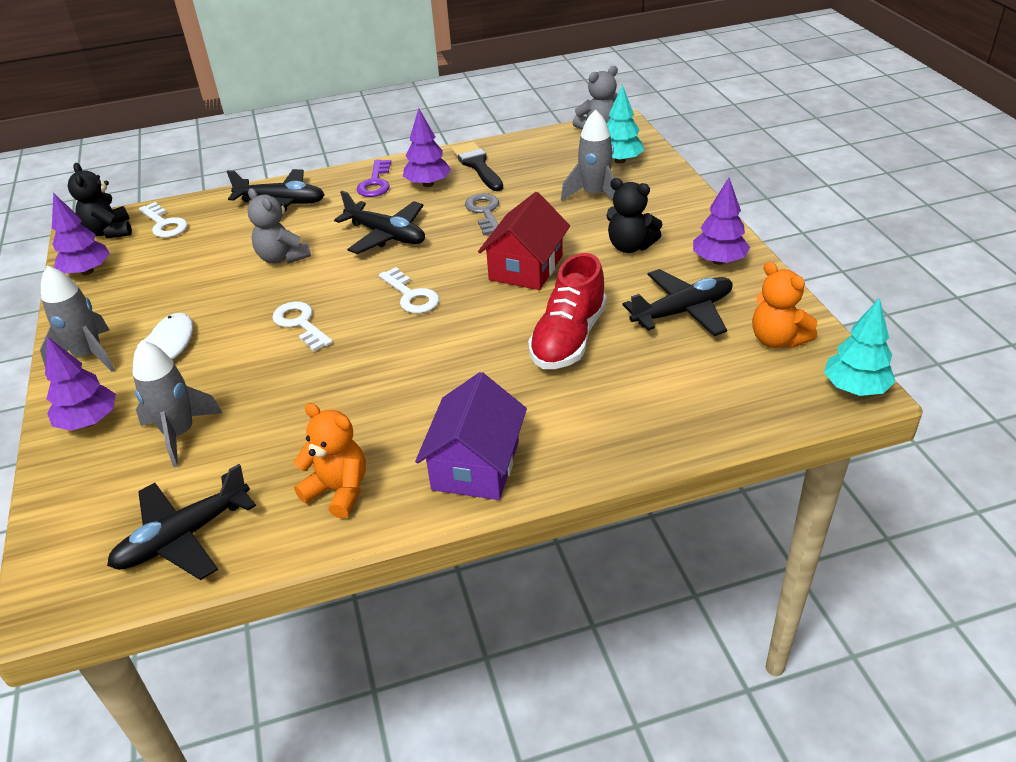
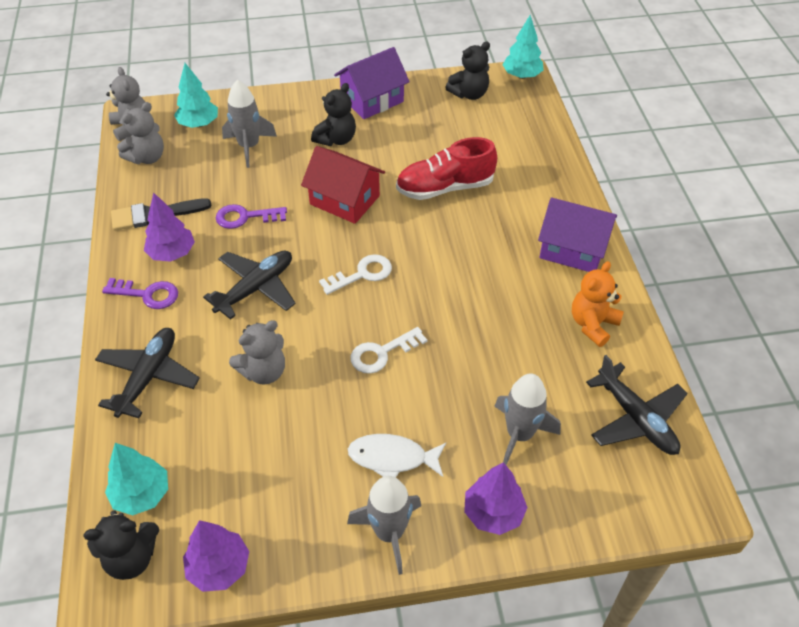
camera: 85 degrees left, 10 degrees up
(164, 224) = (142, 494): white key -> turquoise tree
(484, 212) = (245, 217): grey key -> purple key
(557, 145) = (147, 157): none -> grey teddy bear
(568, 338) = (445, 188): red shoe -> red shoe turned 135 degrees clockwise
(682, 312) = (428, 128): black plane -> none
(719, 261) = (372, 100): purple tree -> purple house
(777, 339) = (469, 94): orange teddy bear -> black teddy bear

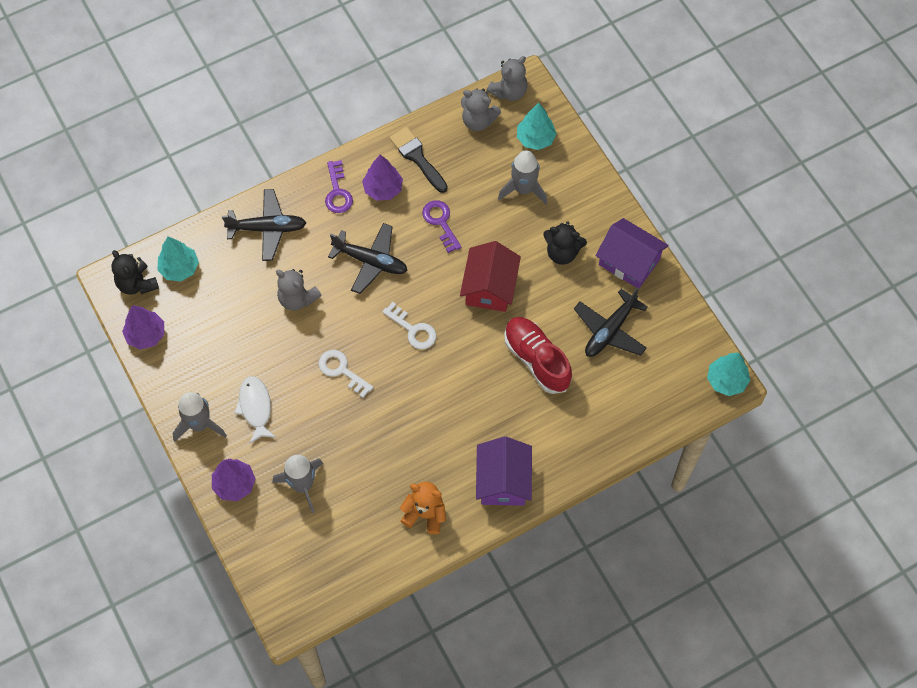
camera: 70 degrees right, 15 degrees up
(469, 94) = (675, 341): black teddy bear -> none
(636, 418) = (344, 563): black plane -> black plane (610, 330)

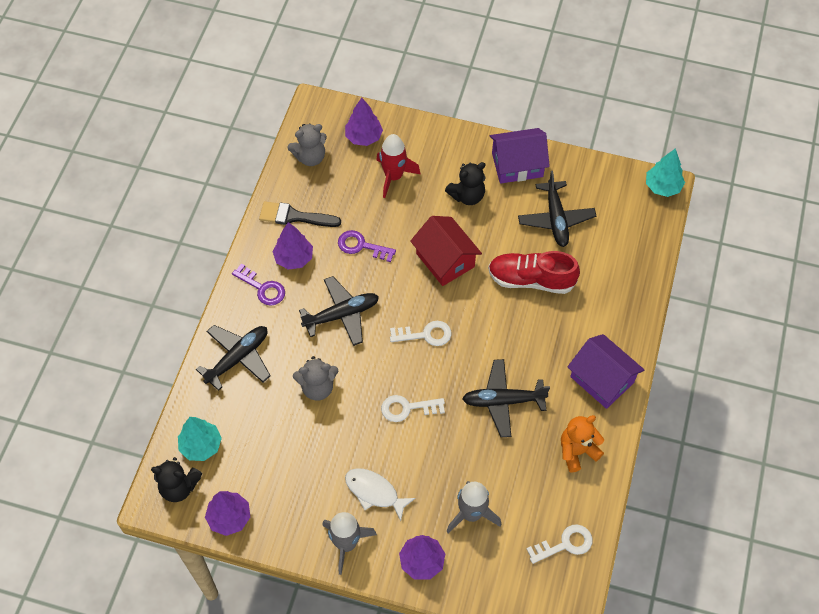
camera: 45 degrees left, 5 degrees down
(342, 568) = (565, 544): none -> white key
(413, 428) = (503, 401): none -> black plane
(509, 91) = (310, 121): grey teddy bear -> none
(523, 189) = (394, 176): grey rocket -> red rocket
(535, 138) = (363, 137): turquoise tree -> purple tree

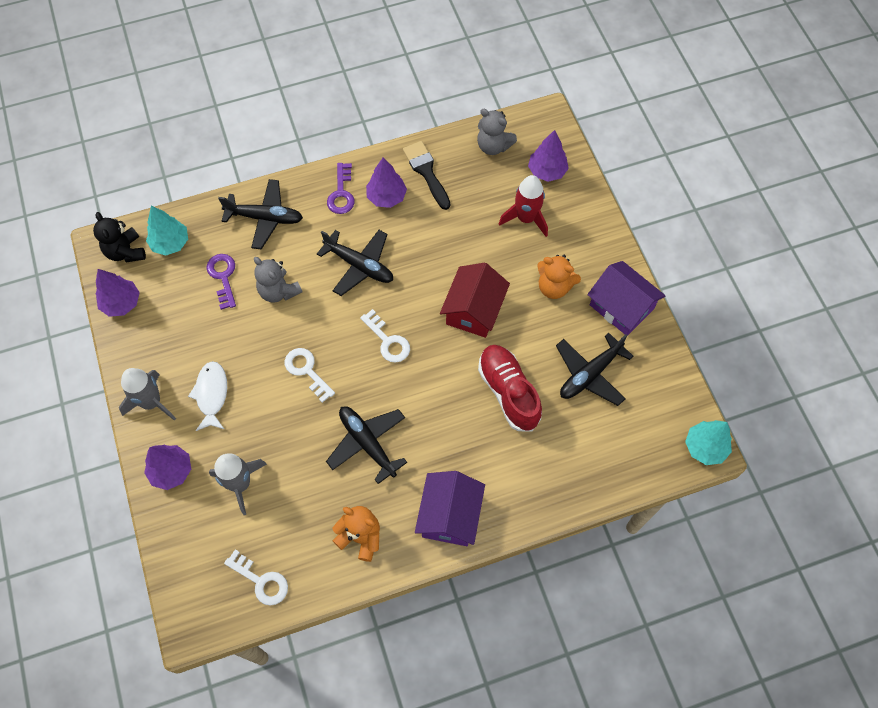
camera: 55 degrees right, 5 degrees up
(361, 246) = (437, 238): purple key -> purple key (223, 277)
(467, 196) = (554, 287): black teddy bear -> orange teddy bear

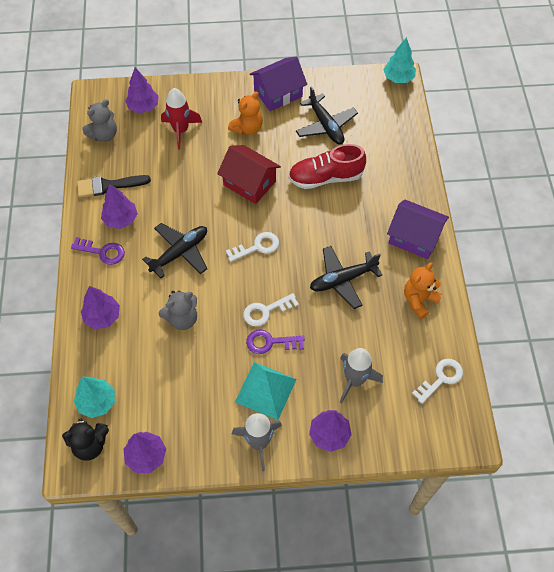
camera: 75 degrees left, 5 degrees down
(211, 394) = (265, 390): white fish -> turquoise pyramid
(223, 277) = (151, 362): purple key -> purple key (270, 342)
(265, 218) = (102, 317): black plane -> purple tree

